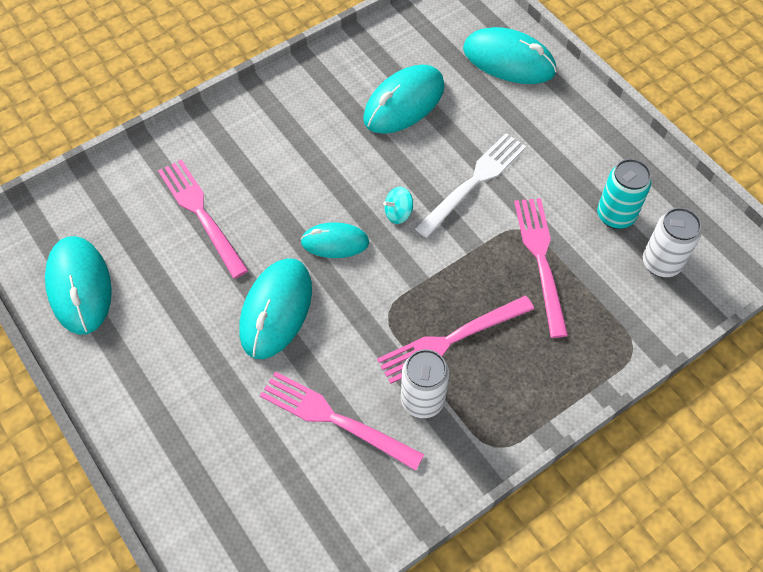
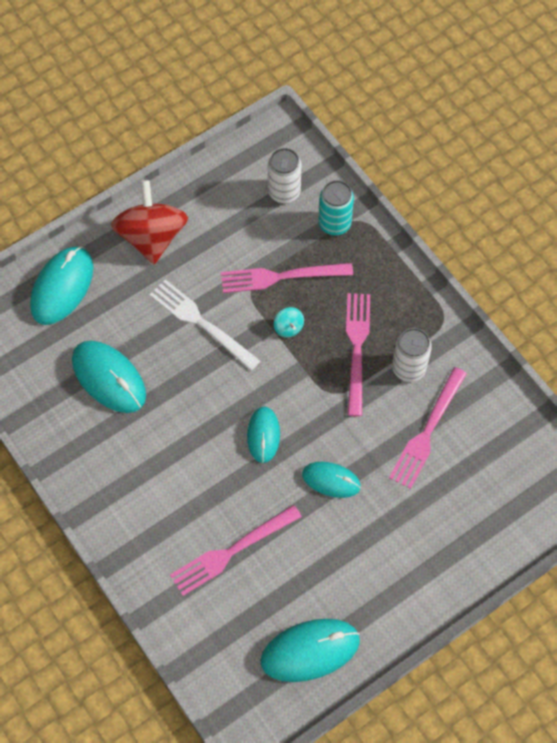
camera: 90 degrees left, 5 degrees up
(276, 310) = (331, 480): turquoise mouse -> turquoise mouse, size x0.62
(398, 213) = (233, 384): turquoise spinning top -> turquoise spinning top (288, 327)
(449, 341) = (356, 347): pink fork -> pink fork turned 150 degrees counterclockwise
(579, 134) = (152, 237): none -> red spinning top
(615, 215) = (238, 219): turquoise can -> turquoise can (334, 224)

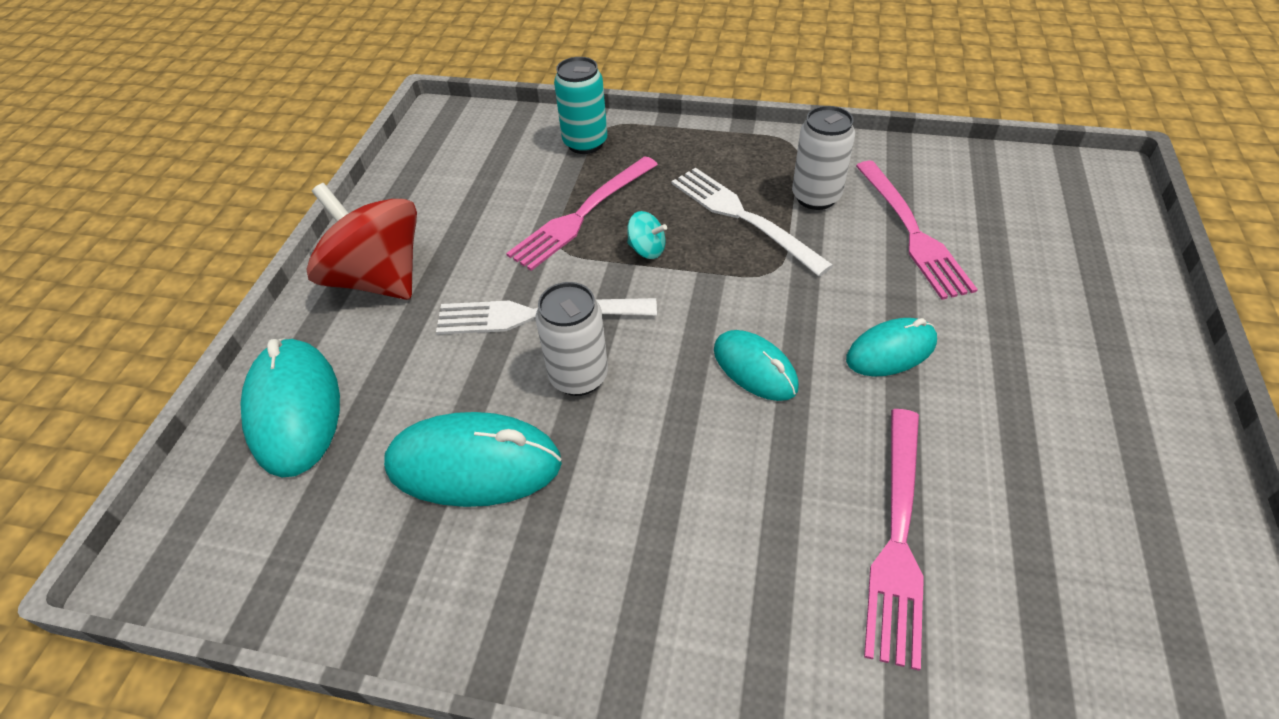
camera: 40 degrees left, 15 degrees down
(284, 192) = (500, 152): white can -> white can (579, 377)
(310, 651) = (1163, 571): turquoise mouse -> none
(356, 347) = (741, 216): pink fork -> white fork

